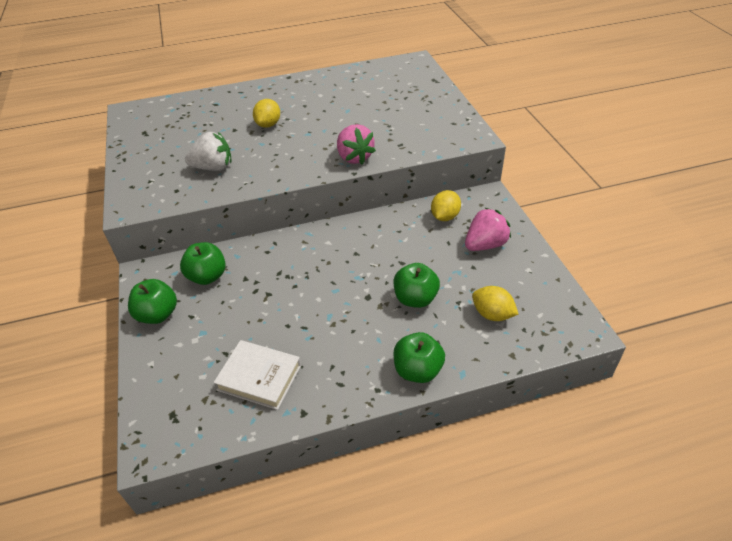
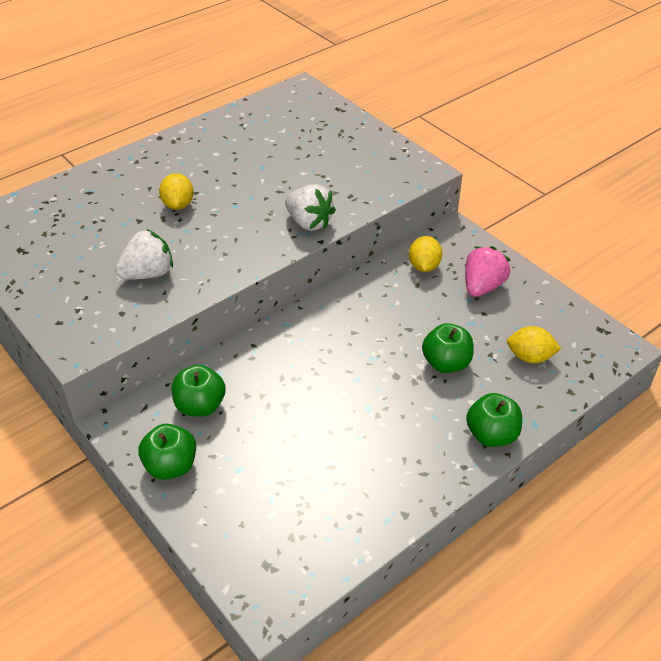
camera: 25 degrees left, 0 degrees up
(259, 377) = (336, 495): white book -> none
(354, 157) = (309, 223): pink strawberry -> white strawberry

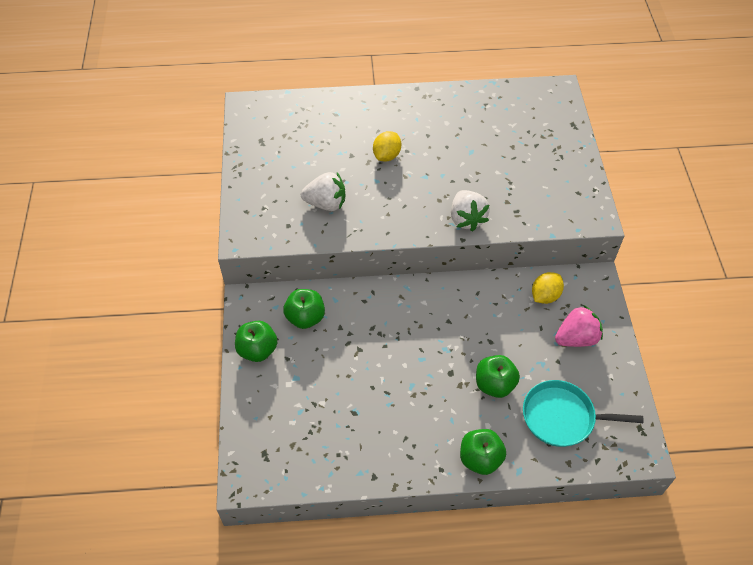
camera: 35 degrees right, 10 degrees up
(530, 357) = (562, 417): yellow lemon -> turquoise pan

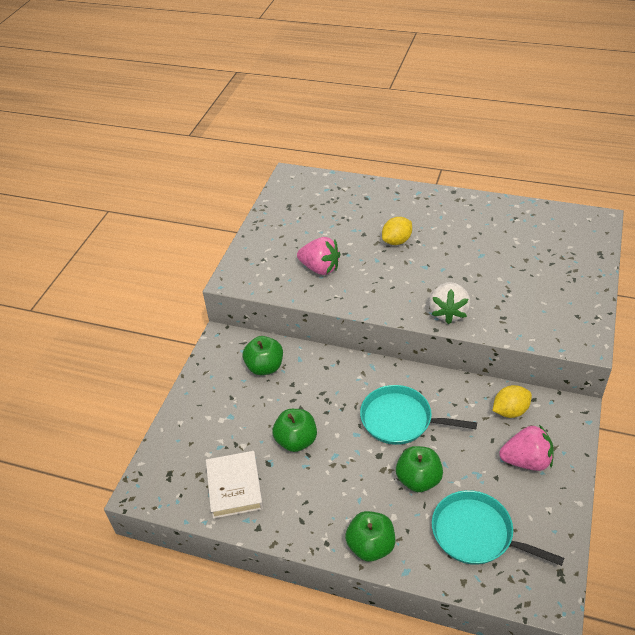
camera: 25 degrees right, 10 degrees down
(257, 350) = (209, 383): green apple -> green apple (296, 441)
(326, 203) = (320, 268): white strawberry -> pink strawberry
(334, 446) = (235, 487): none -> white book
(454, 333) = (400, 420): none -> turquoise pan

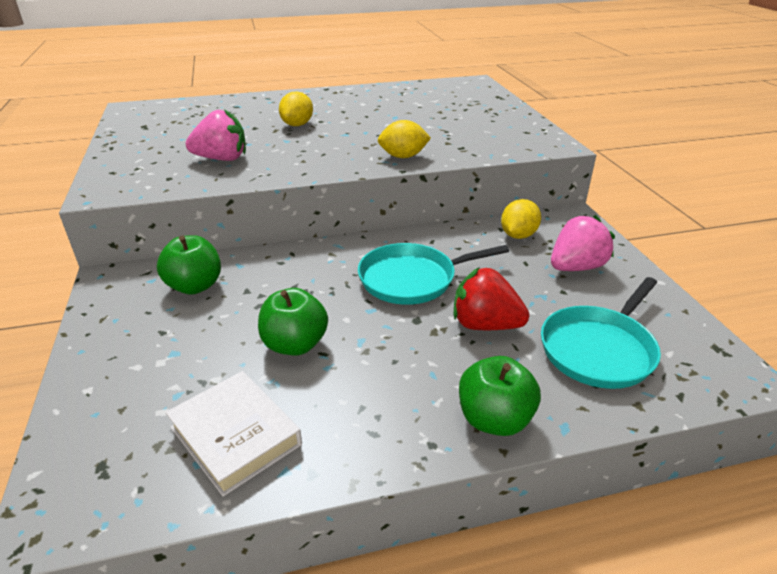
camera: 35 degrees left, 10 degrees down
(418, 479) = (485, 325): green apple -> red strawberry
(448, 312) = (403, 156): white strawberry -> yellow lemon
(476, 533) = (599, 349): turquoise pan -> turquoise pan turned 45 degrees counterclockwise

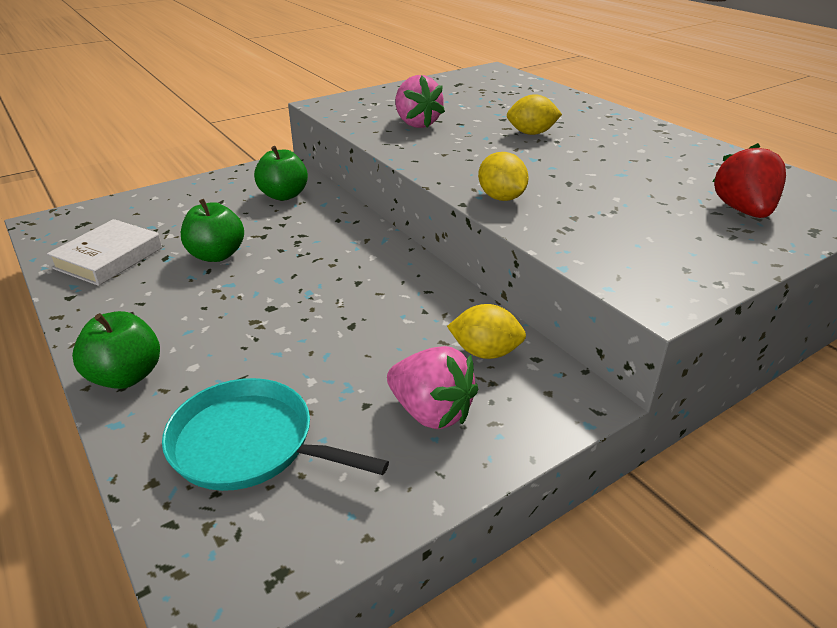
camera: 70 degrees right, 0 degrees up
(412, 279) = (341, 292): turquoise pan -> none
(485, 325) = (273, 351): red strawberry -> red strawberry (743, 211)

